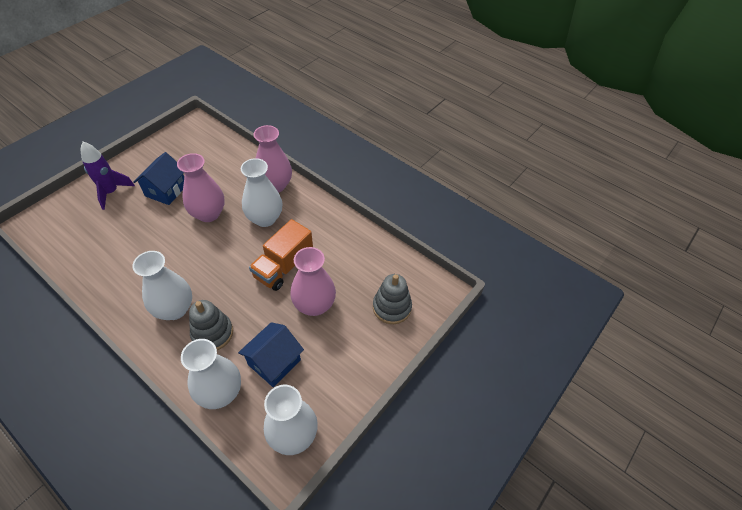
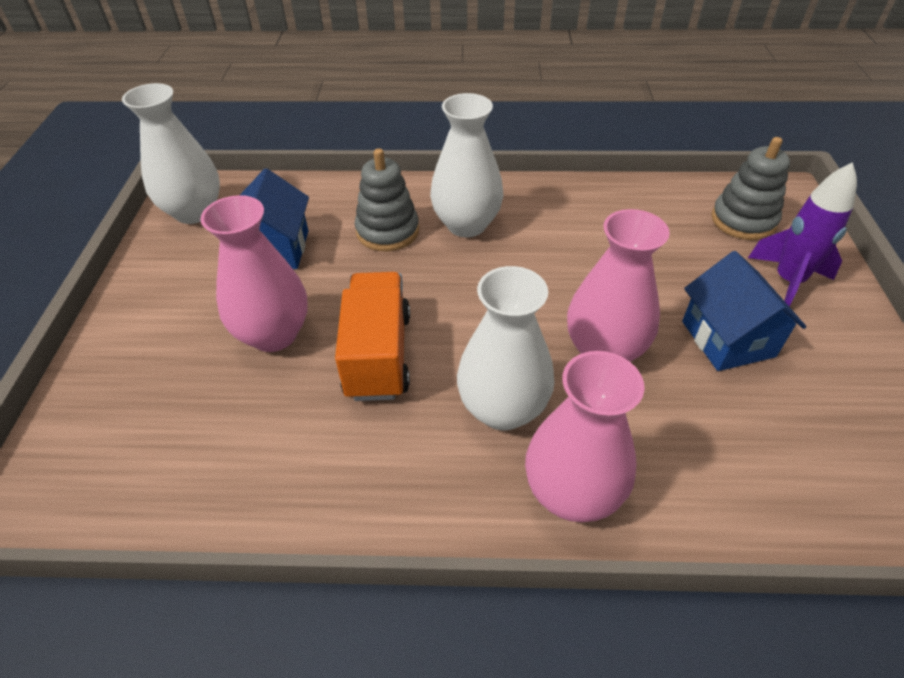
camera: 145 degrees right, 5 degrees down
(220, 392) = (315, 198): white vase -> none
(392, 307) = (128, 408): grey stacking toy -> grey stacking toy (743, 220)

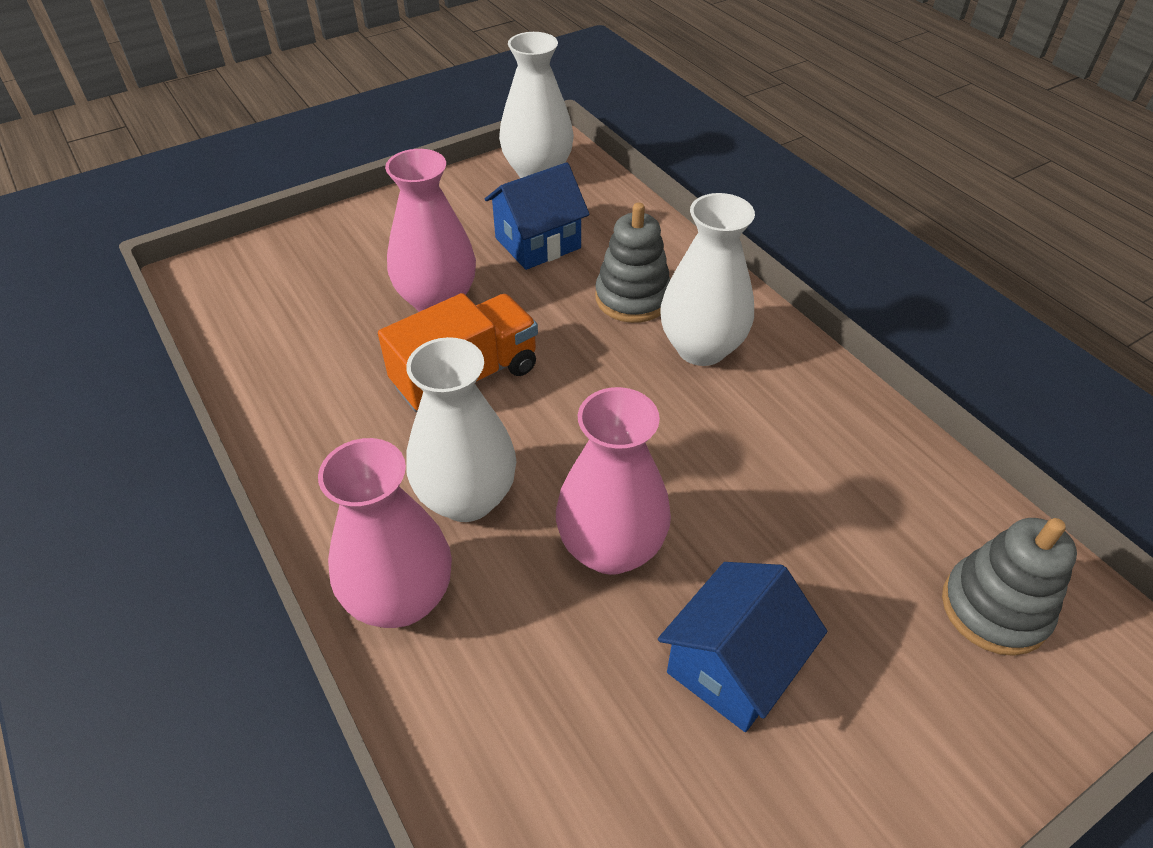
camera: 55 degrees right, 0 degrees up
(787, 282) = (911, 705): purple rocket -> none

